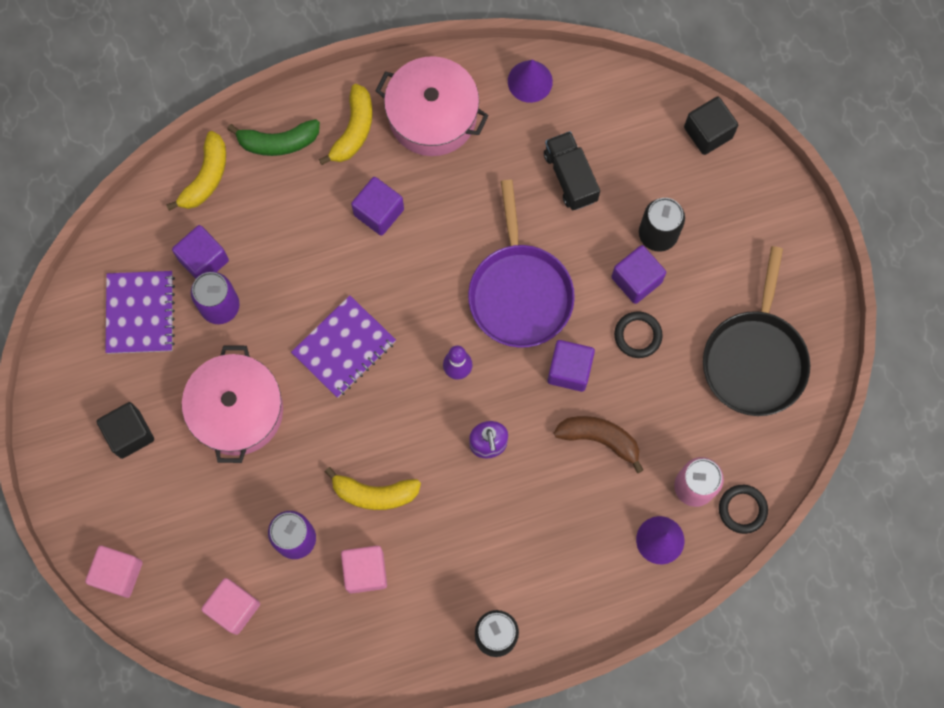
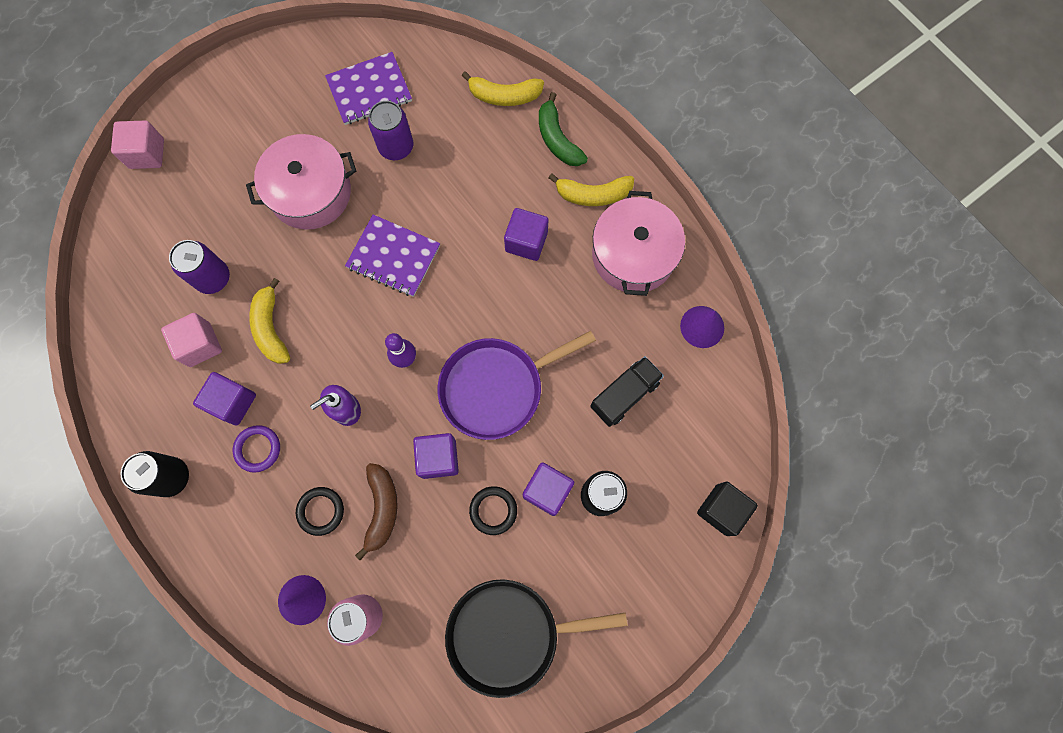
camera: 70 degrees right, 0 degrees up
(129, 434) = (265, 119): black cube -> none
(203, 260) = (432, 120): purple cube -> purple cube (232, 402)
(234, 608) = (141, 251): pink cube -> none
(497, 542) = (258, 449): none -> purple ring
(742, 509) = (355, 672): black ring -> black ring (321, 511)

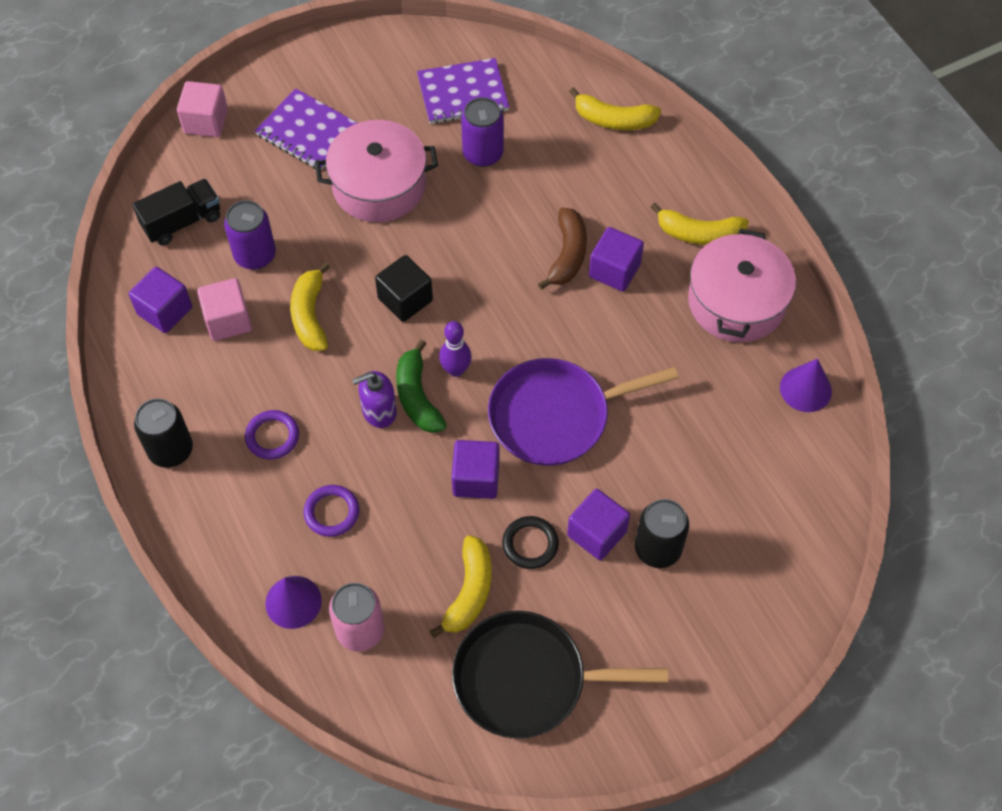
camera: 10 degrees right, 15 degrees down
(232, 402) = (253, 384): purple cube -> purple cube (165, 311)
(321, 511) = (332, 512): black ring -> purple ring
(382, 509) = (402, 521): brown banana -> brown banana (567, 254)
(393, 257) = (460, 264): purple notebook -> purple notebook (308, 132)
(449, 563) = (469, 592): none -> yellow banana
(557, 139) = (667, 172): green banana -> green banana (417, 397)
(624, 395) = (703, 446): black truck -> black truck (182, 222)
(721, 510) = (800, 587): black cube -> black cube (405, 299)

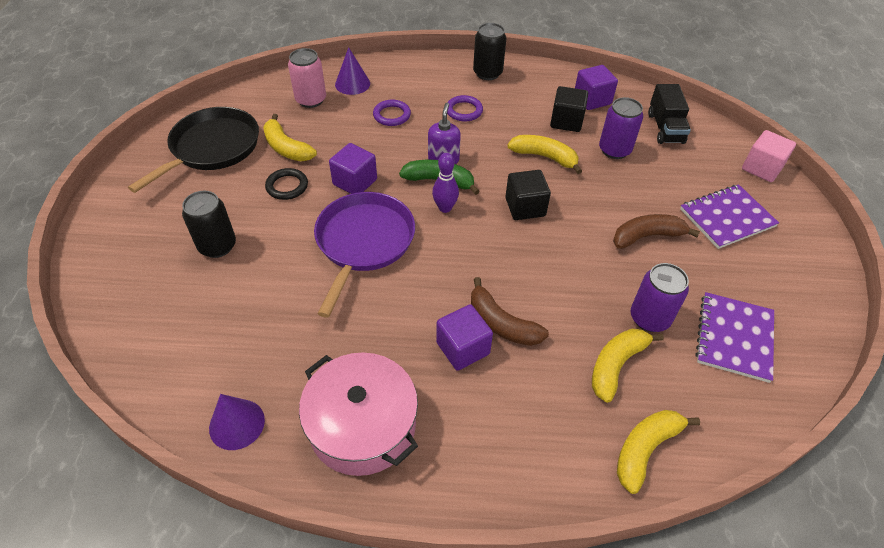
camera: 120 degrees right, 10 degrees down
(228, 320) = (566, 121): pink cube -> black cube
(379, 186) = (647, 236): pink pot -> brown banana
(597, 533) = (260, 221): purple cube -> none
(699, 234) = (457, 442): yellow banana -> yellow banana (616, 365)

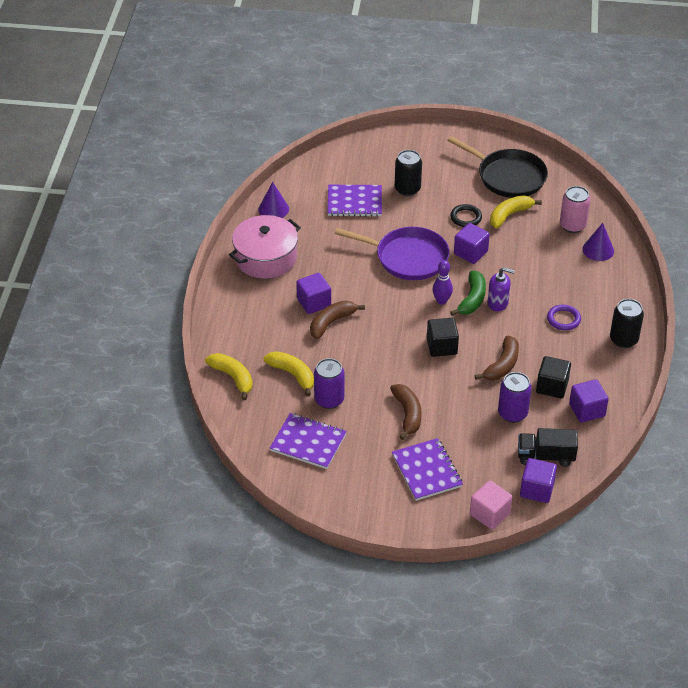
camera: 95 degrees right, 5 degrees down
(237, 308) = (354, 202): none -> purple notebook
(392, 115) = (554, 274): purple ring -> none
(544, 157) = (502, 365): yellow banana -> brown banana
(712, 135) = (537, 489): none -> purple cube

